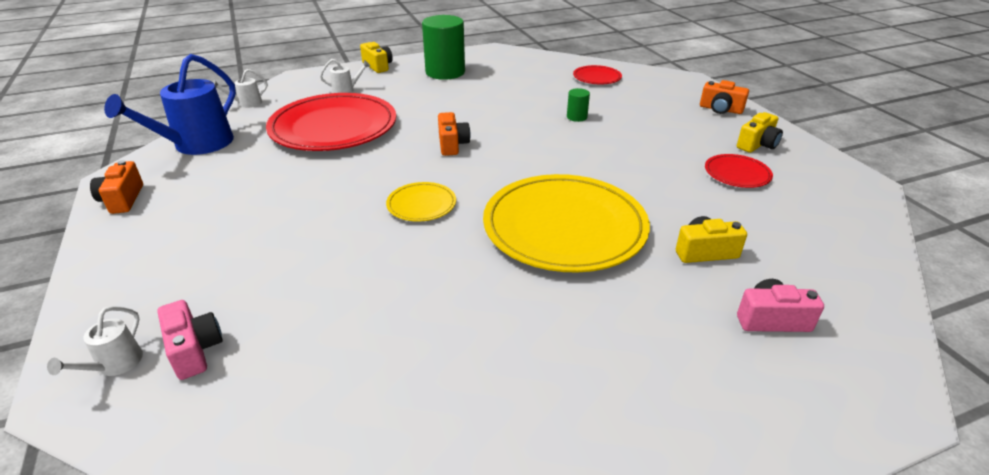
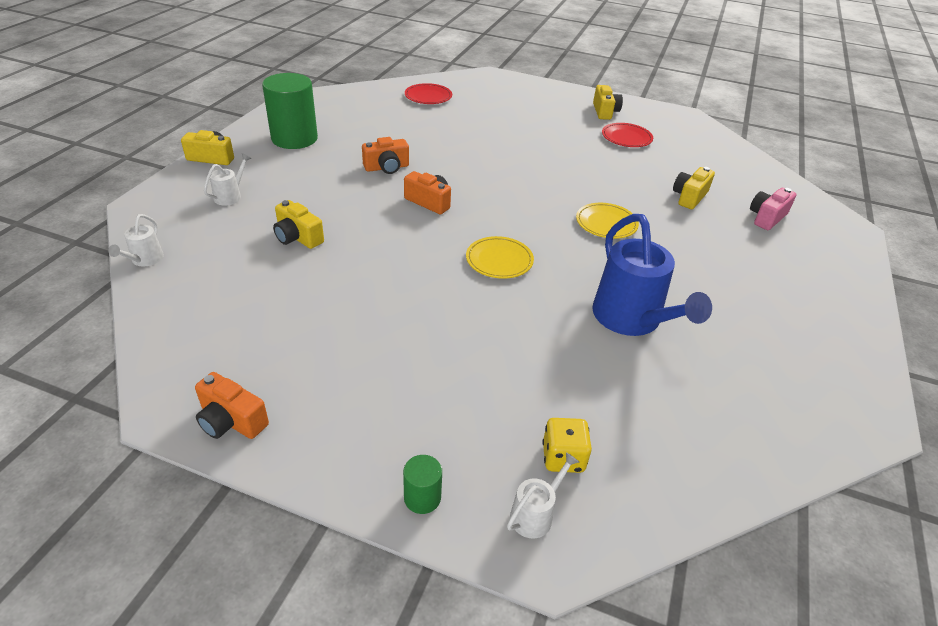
camera: 50 degrees left, 5 degrees up
(115, 365) = (535, 514): white watering can -> white watering can turned 105 degrees counterclockwise
(194, 350) = (563, 457): pink camera -> yellow dice
(196, 145) = (187, 328): blue watering can -> blue watering can (632, 320)
(333, 127) = (297, 237): red plate -> yellow camera
(564, 227) = (606, 223): yellow plate -> yellow plate, size x0.45
(577, 117) = (473, 137): green cylinder -> green cylinder (422, 497)
(720, 109) = (547, 93): orange camera -> orange camera (387, 167)

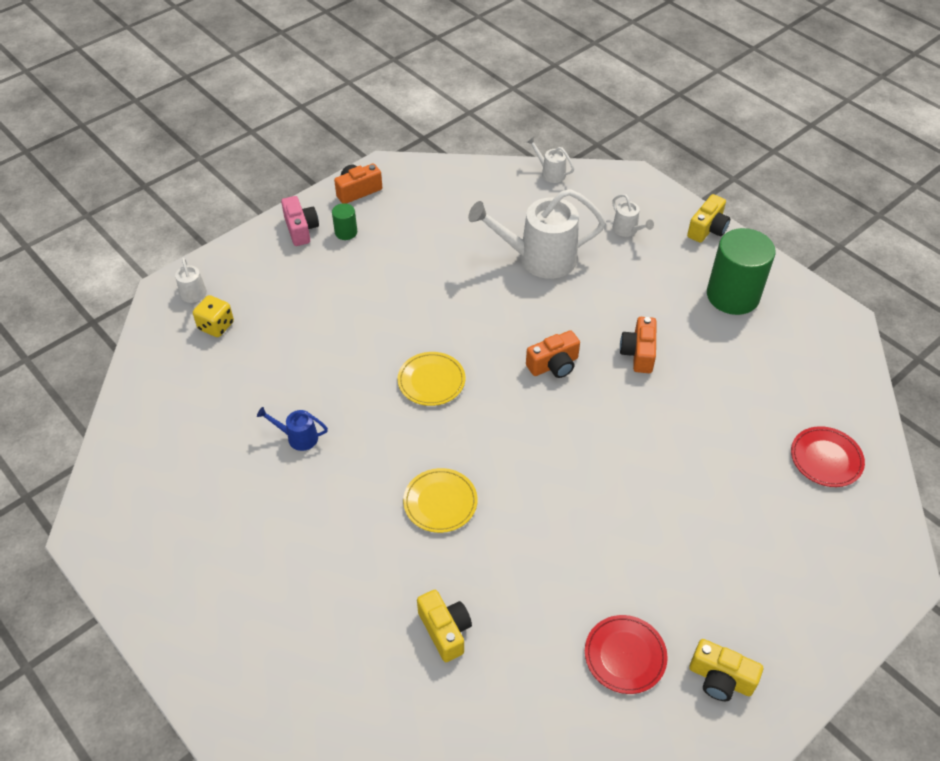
camera: 120 degrees right, 10 degrees up
(297, 237) = (538, 258): yellow camera -> white watering can
(422, 497) = (243, 253): green cylinder -> green cylinder (346, 232)
(632, 320) = (298, 437): blue watering can -> blue watering can, size x0.45
(766, 218) = (359, 693): pink camera -> pink camera (301, 229)

